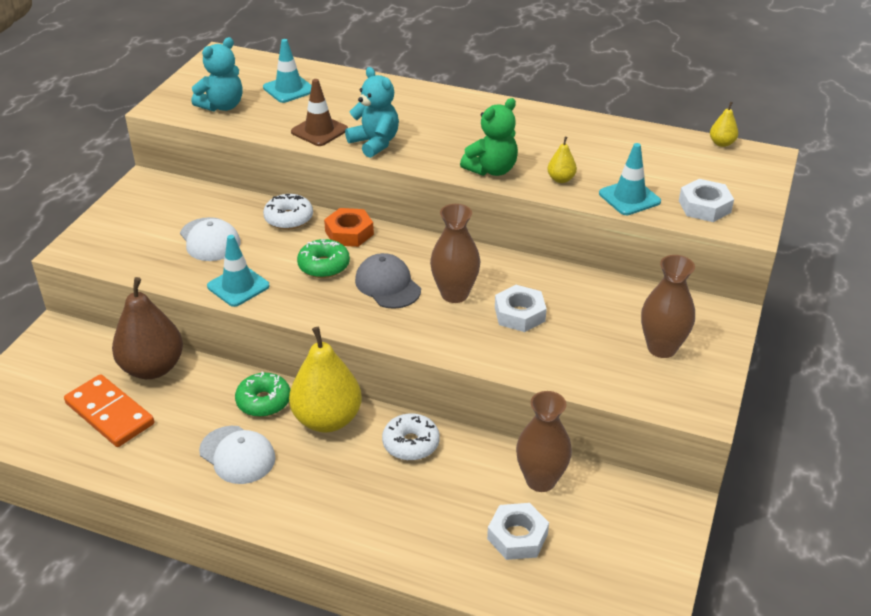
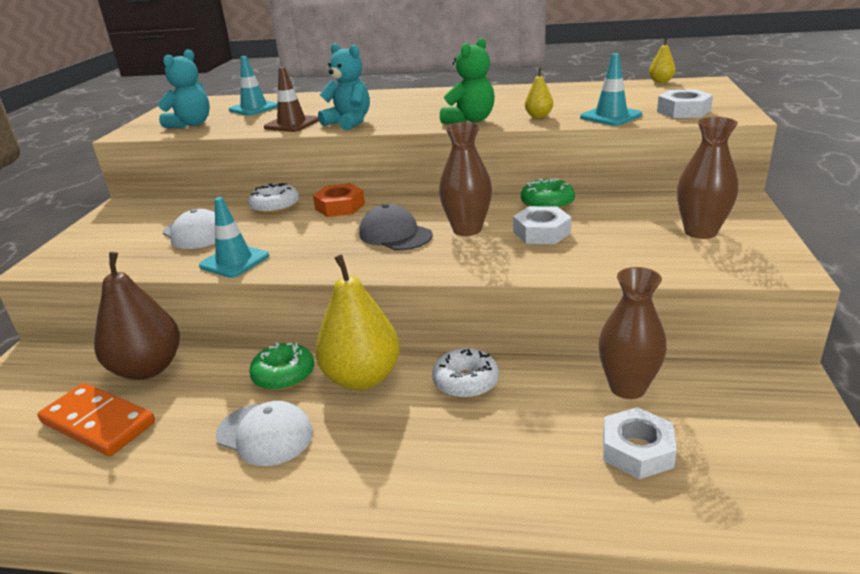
camera: 10 degrees left, 10 degrees down
(324, 266) = (322, 232): green donut -> green donut (547, 203)

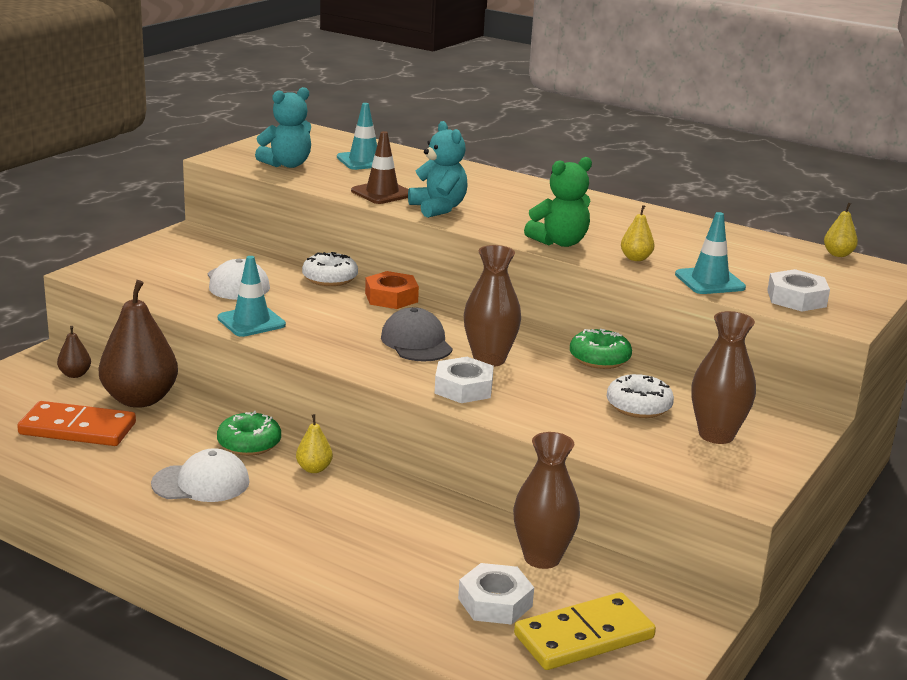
camera: 20 degrees right, 5 degrees down
(65, 366) = (75, 374): none -> brown pear
(98, 423) = (77, 429): orange domino -> orange domino turned 45 degrees counterclockwise
(265, 434) = (201, 483): white cap -> white cap turned 60 degrees counterclockwise
(362, 378) = (314, 469): yellow pear -> yellow pear, size x0.44
(466, 382) = (401, 503): white donut -> white donut (638, 406)
(541, 232) = (557, 385): white nut -> white nut (463, 388)
(742, 453) = (584, 637): none -> yellow domino

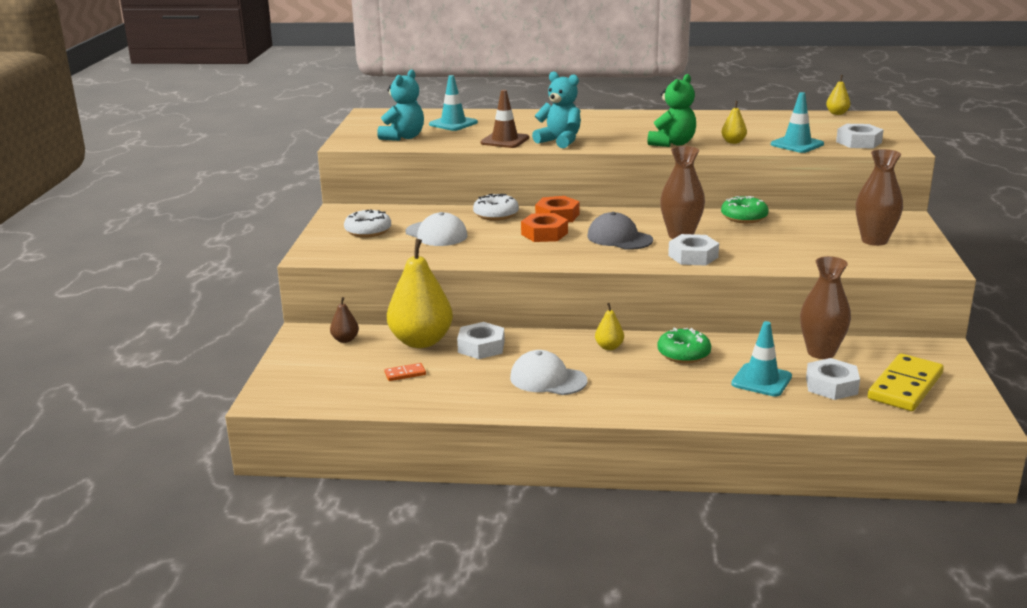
camera: 25 degrees left, 0 degrees up
(77, 429) = (405, 374): orange domino -> orange domino, size x0.43
(140, 399) = (421, 341): brown pear -> yellow pear
(187, 424) = (481, 347): none -> white nut
(201, 483) = (548, 379): white cap -> white cap turned 120 degrees counterclockwise
(249, 444) = (542, 345): green donut -> green donut (683, 354)
(251, 322) = (489, 255): turquoise traffic cone -> turquoise traffic cone (761, 380)
(345, 314) = (544, 234): none -> orange nut
(638, 406) = (808, 237): white donut -> white donut (368, 231)

